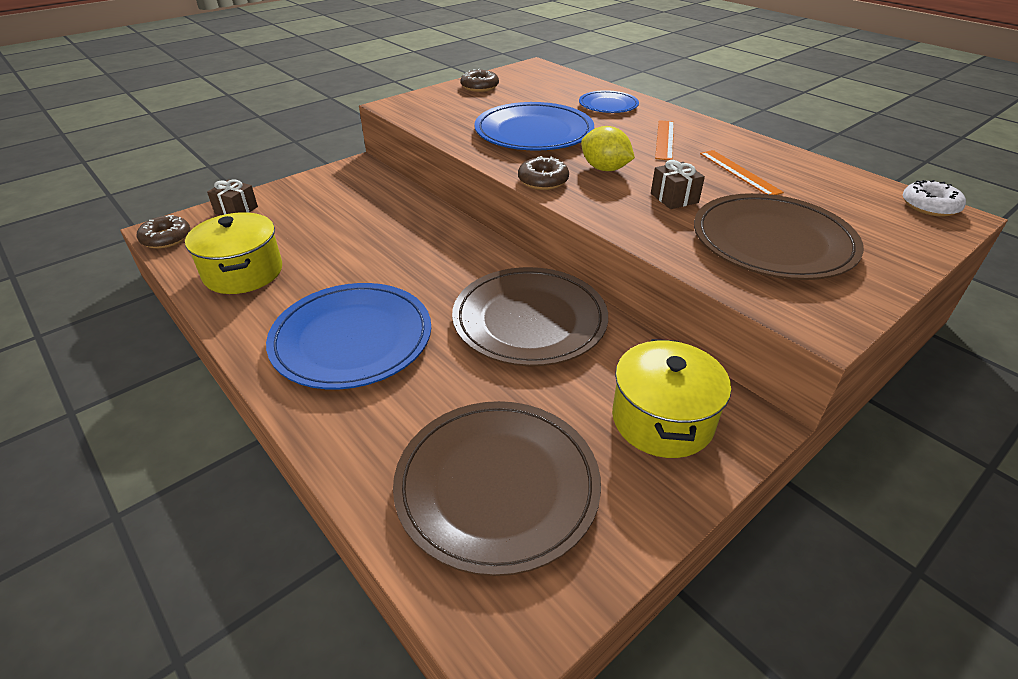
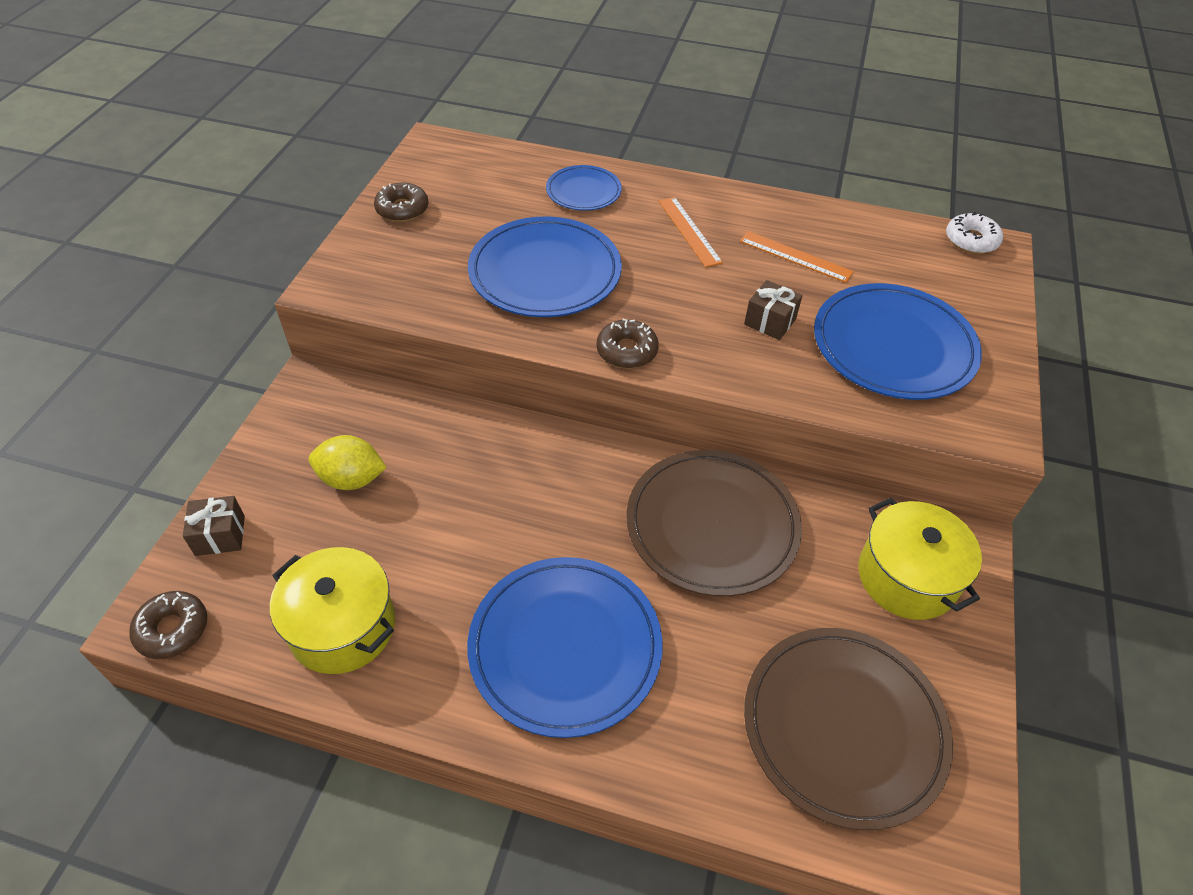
camera: 35 degrees left, 10 degrees up
(604, 169) = (671, 304): yellow lemon -> yellow lemon (352, 479)
(772, 242) = (893, 346): brown plate -> blue plate

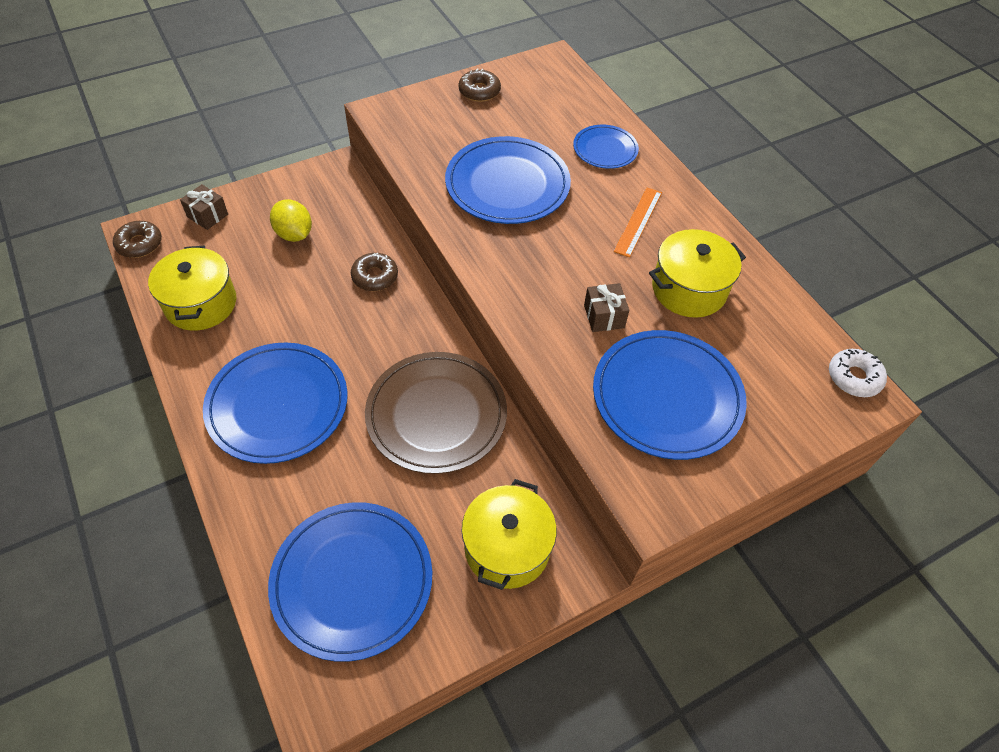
camera: 45 degrees right, 5 degrees up
(627, 351) = (487, 266): brown donut -> brown donut (375, 276)
(795, 256) = (689, 289): orange ruler -> yellow pot
(843, 727) = (352, 581): brown plate -> blue plate

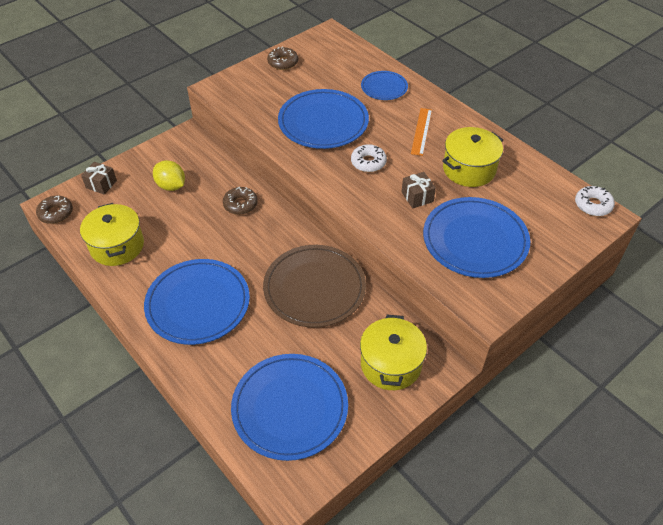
camera: 10 degrees left, 5 degrees down
(551, 253) = (368, 162): none -> white donut

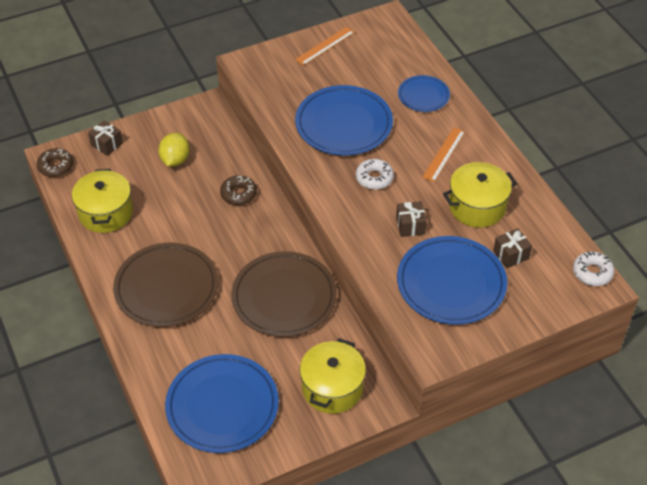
camera: 15 degrees right, 0 degrees up
(171, 186) = (175, 160): yellow lemon -> yellow lemon turned 45 degrees clockwise
(198, 304) = (166, 288): blue plate -> brown plate
(283, 62) = (325, 46): brown donut -> orange ruler
(516, 204) = (511, 255): none -> brown gift

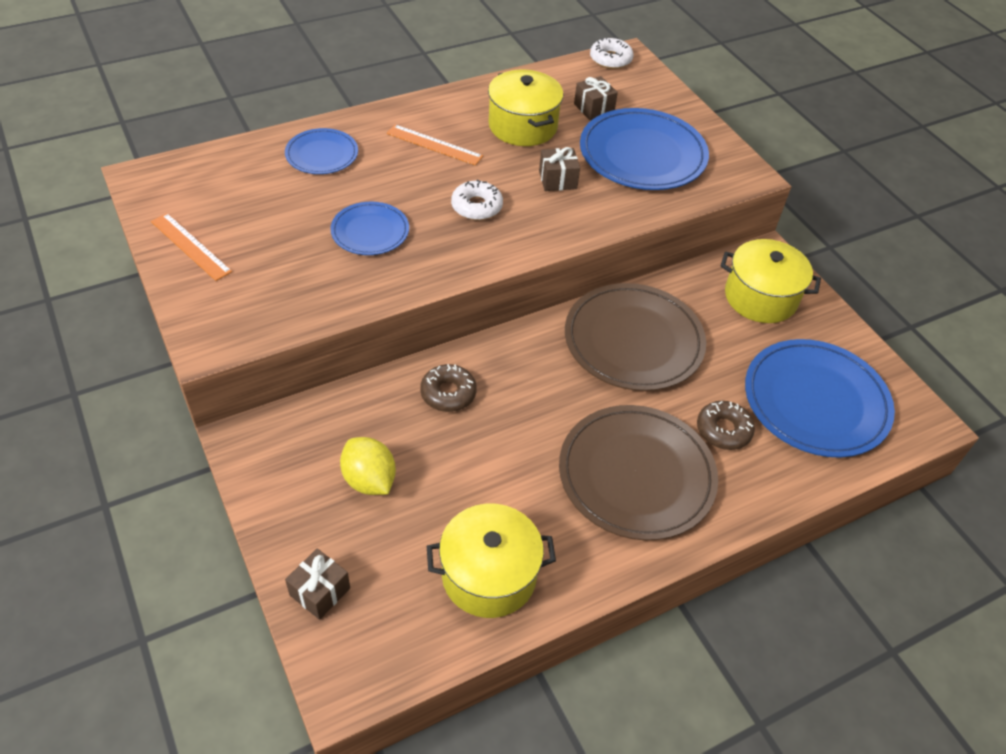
camera: 95 degrees left, 0 degrees up
(55, 166) = (371, 677): brown donut -> brown donut (723, 430)
(175, 160) = (369, 480): yellow lemon -> yellow lemon turned 45 degrees clockwise
(343, 124) = (370, 231): blue plate -> blue plate, size x0.55

